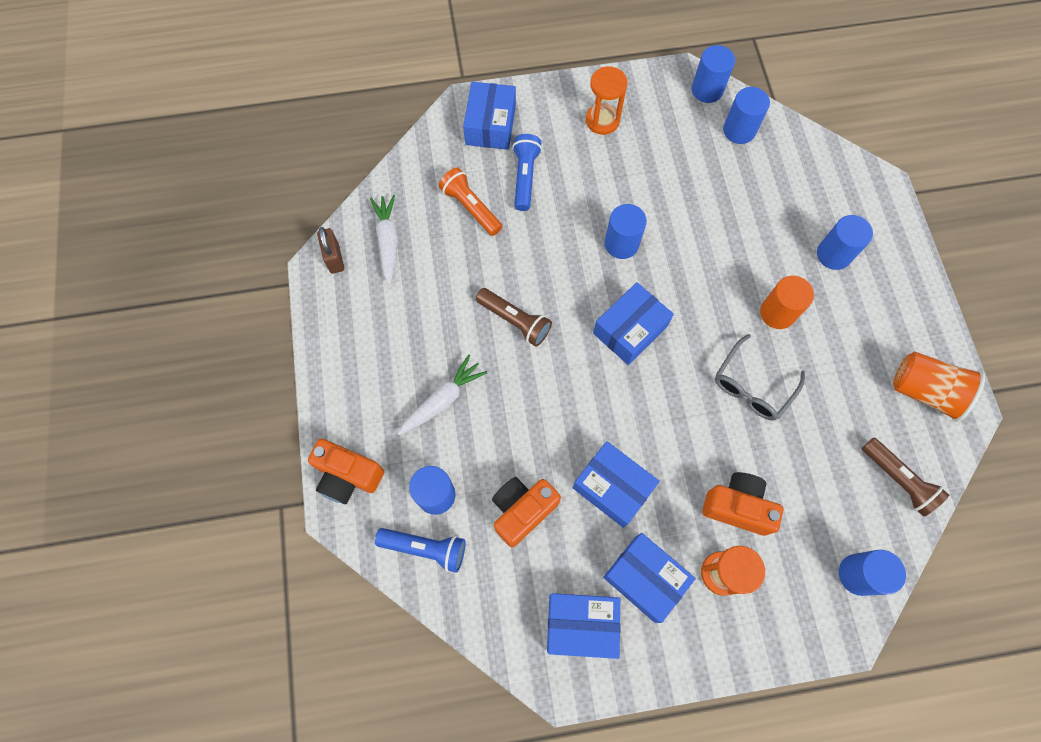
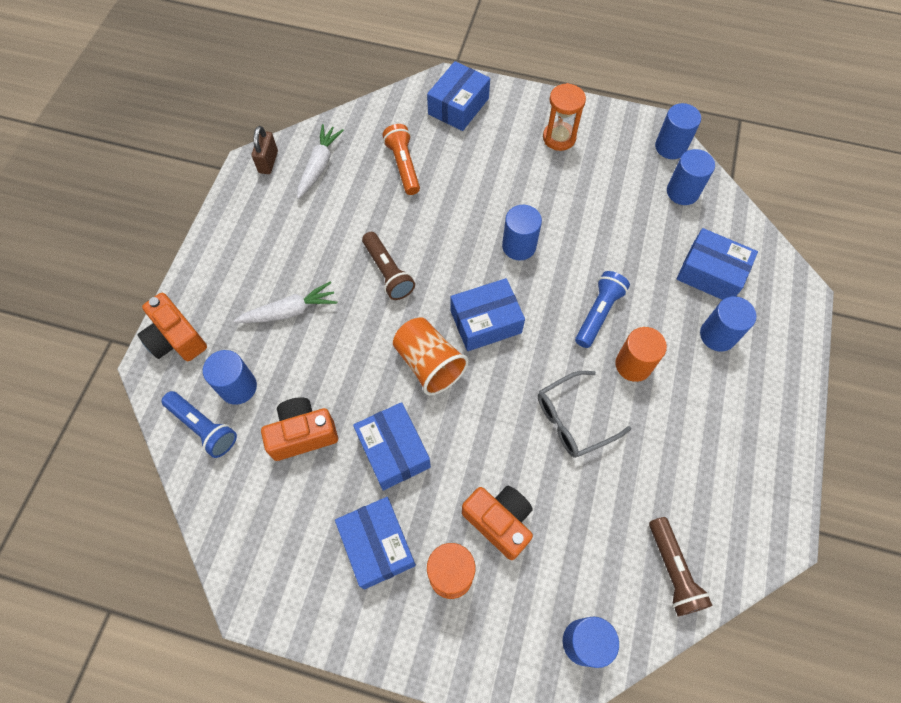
camera: 25 degrees right, 5 degrees down
(525, 177) = (464, 158): blue flashlight -> blue flashlight (598, 313)
(581, 625) = (297, 558): blue box -> blue box (710, 273)
(924, 391) = (745, 499): orange cup -> orange cup (429, 364)

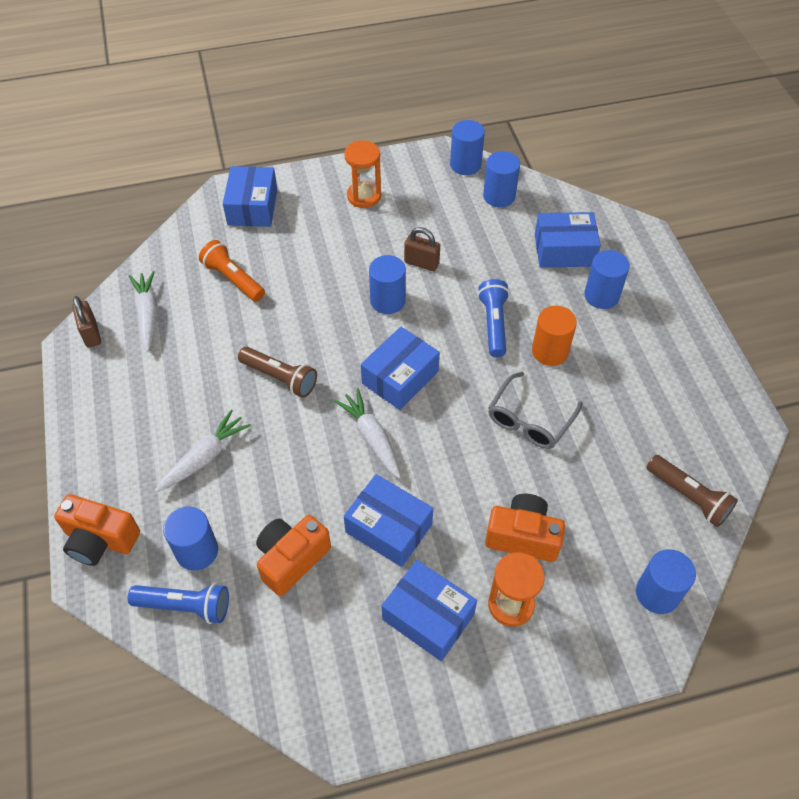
camera: 30 degrees left, 10 degrees down
(429, 364) = (372, 437): orange cup -> white carrot
(570, 224) = (421, 263): none -> brown padlock

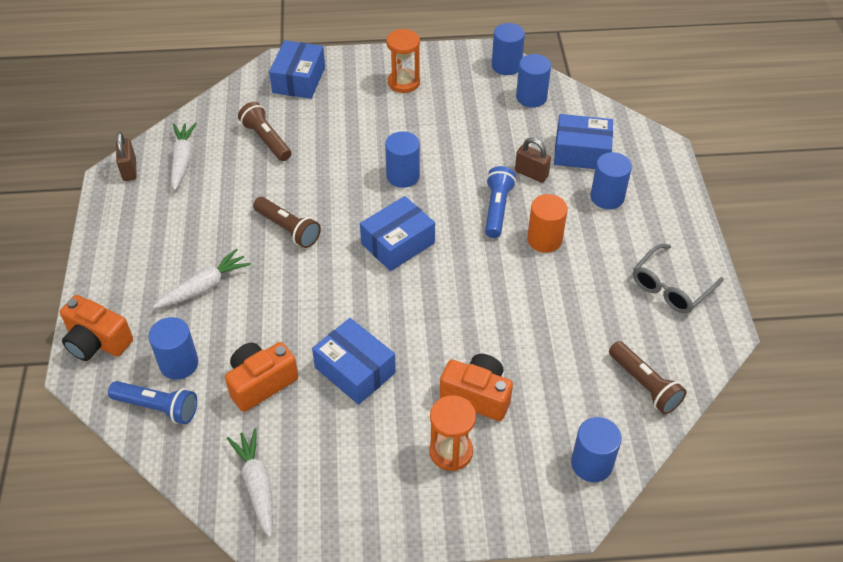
camera: 10 degrees right, 5 degrees down
(233, 279) = (266, 140): orange flashlight -> brown flashlight
(372, 437) = (359, 291): white carrot -> white carrot (257, 485)
(421, 263) = (443, 147): brown padlock -> brown padlock (531, 174)
(428, 617) = (372, 450): blue box -> none
(530, 419) = (510, 296): grey glasses -> grey glasses (671, 287)

